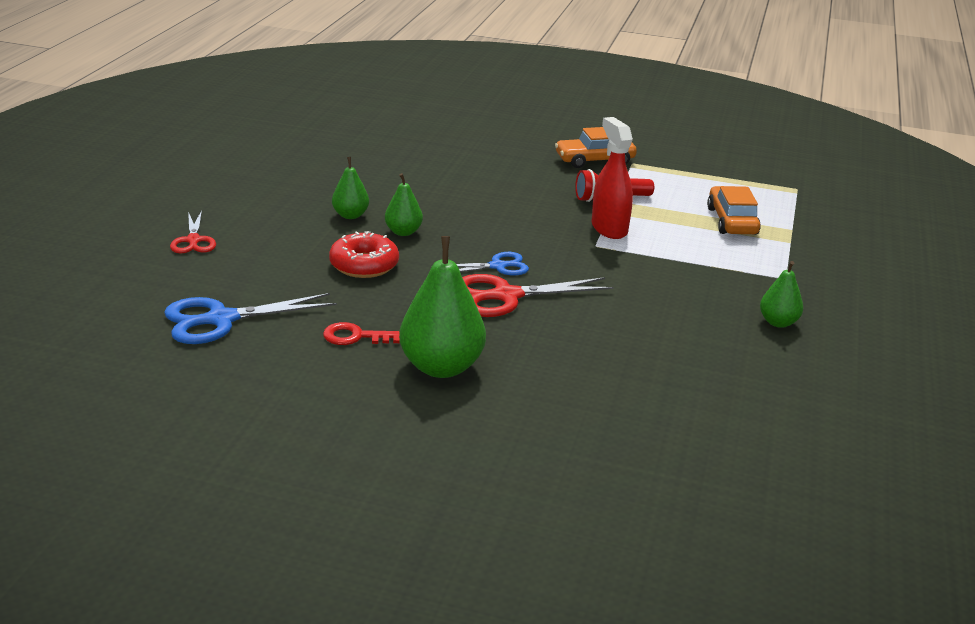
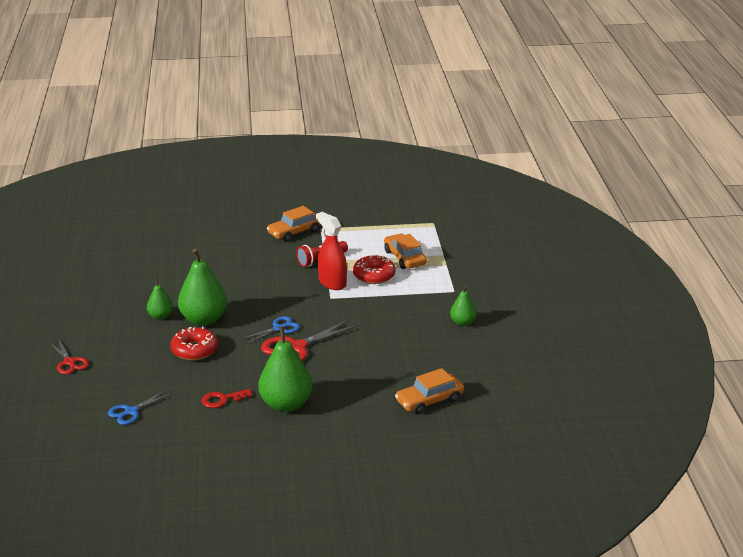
camera: 20 degrees left, 0 degrees up
(221, 319) = (131, 411): blue scissors -> blue scissors, size x0.60
(403, 232) = (203, 320): green pear -> green pear, size x1.86
(666, 420) = (429, 400): none -> orange car
(674, 233) = (374, 275): none -> red donut

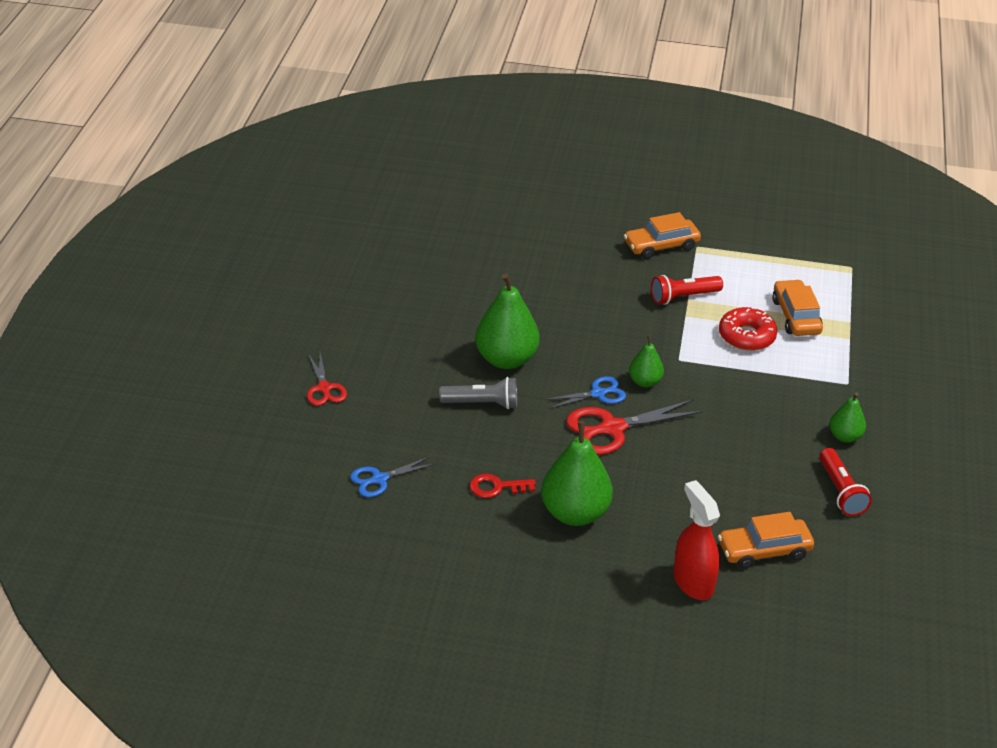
camera: 15 degrees right, 10 degrees up
(160, 316) = (454, 342): green pear -> green pear (645, 382)
(194, 350) = (482, 403): red donut -> grey flashlight
(332, 283) = (687, 336): red spray bottle -> red spray bottle (693, 582)
(470, 355) = (840, 491): none -> red flashlight

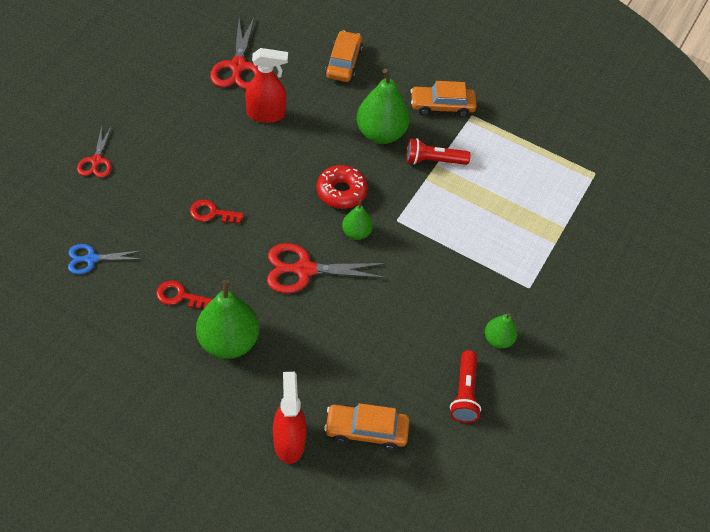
camera: 15 degrees right, 15 degrees up
(421, 262) = (238, 66): none -> red scissors
(481, 299) = (266, 114): none -> red spray bottle
(482, 403) = (212, 213): grey flashlight -> red key
(506, 359) = (254, 177): green pear -> green pear (380, 134)
(598, 394) = (311, 232): blue scissors -> none
(746, 336) = (466, 215): red donut -> red donut (341, 192)
(796, 316) = (520, 208): orange car -> orange car (343, 63)

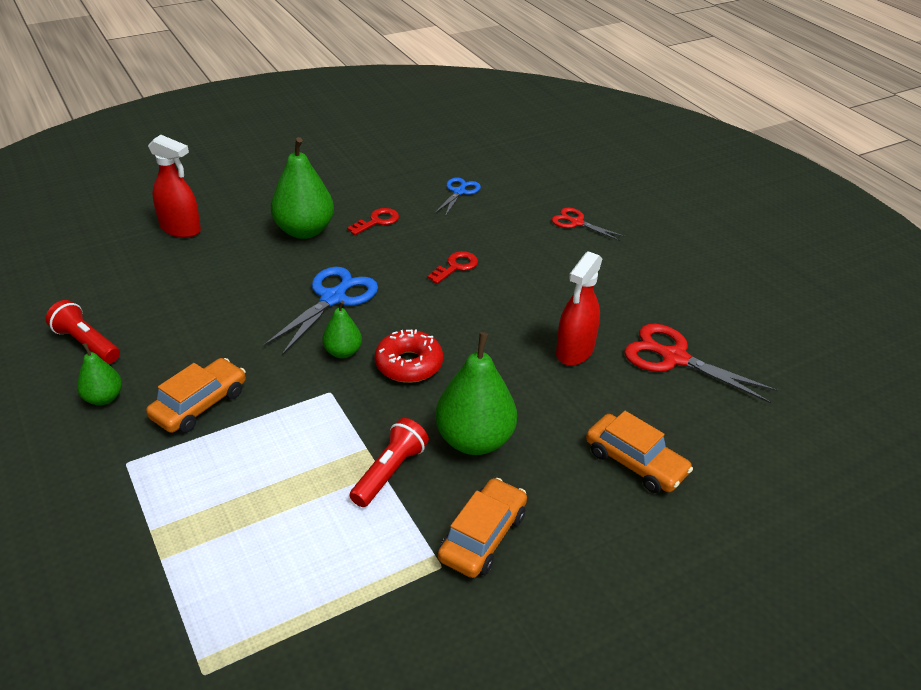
camera: 125 degrees right, 15 degrees down
(305, 270) = (333, 298): red scissors -> blue scissors
(366, 430) = (136, 270): orange car -> orange car (200, 404)

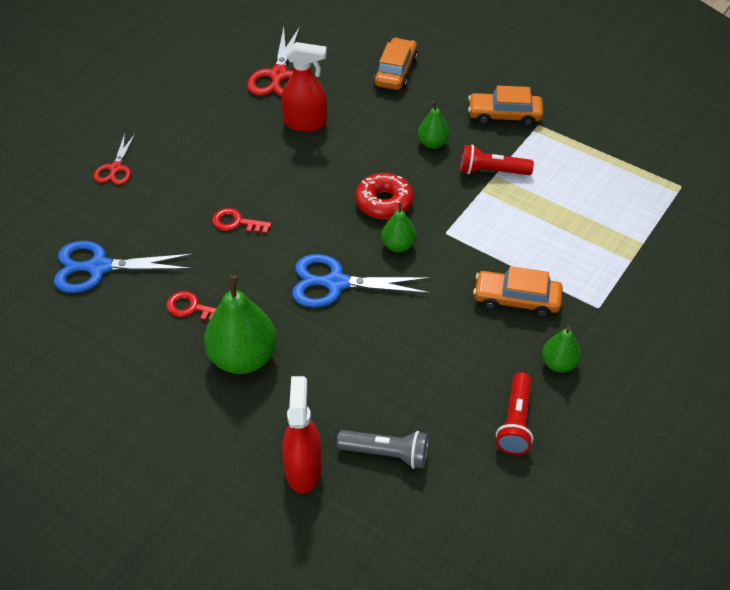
camera: 115 degrees left, 10 degrees up
(145, 267) = (386, 454): none -> grey flashlight
(459, 192) = (99, 267): blue scissors -> blue scissors, size x1.66
(474, 440) = (432, 143): green pear -> green pear, size x0.54

